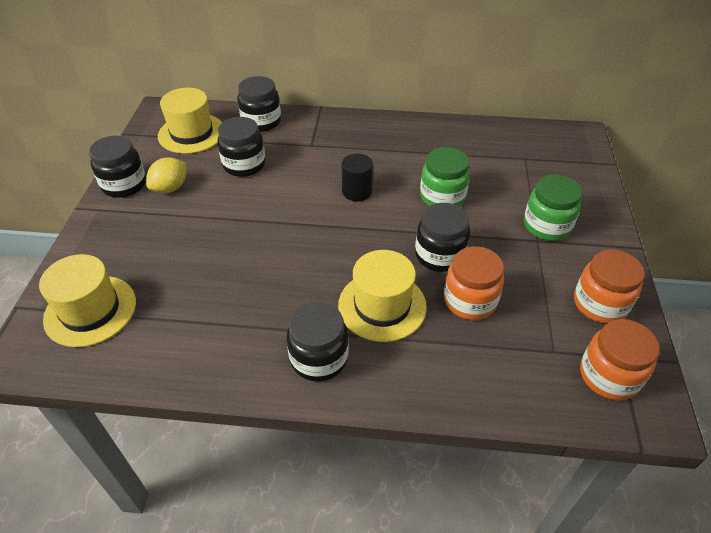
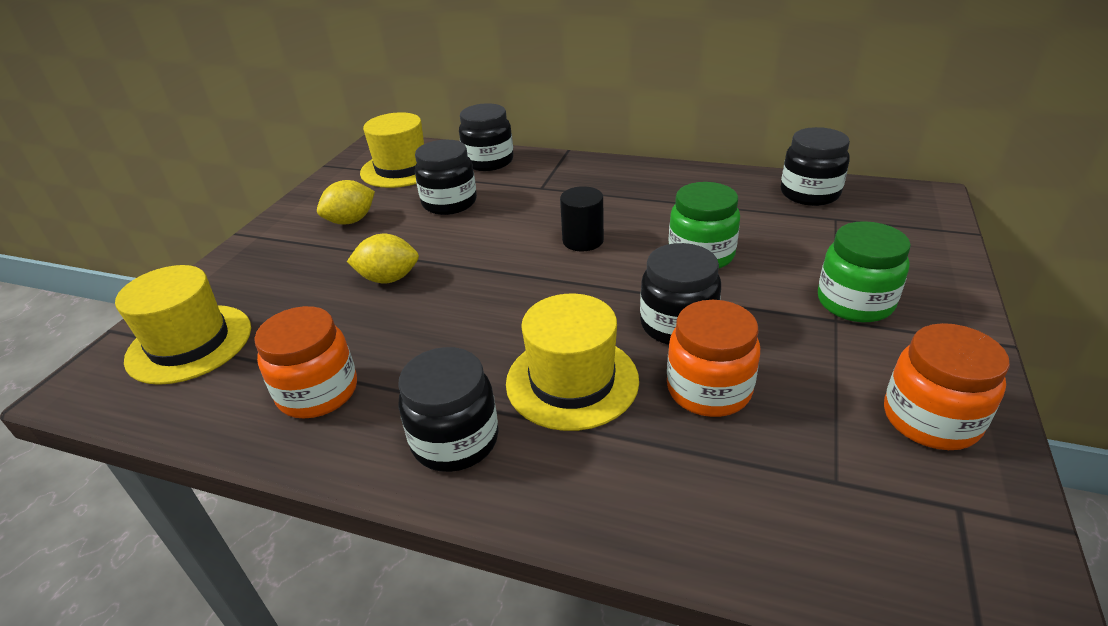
camera: 15 degrees right, 10 degrees down
(124, 185) = (300, 214): black jar -> black jar (809, 194)
(223, 238) = (388, 279): none -> yellow lemon
(609, 376) = (933, 536): orange jar -> orange jar (318, 392)

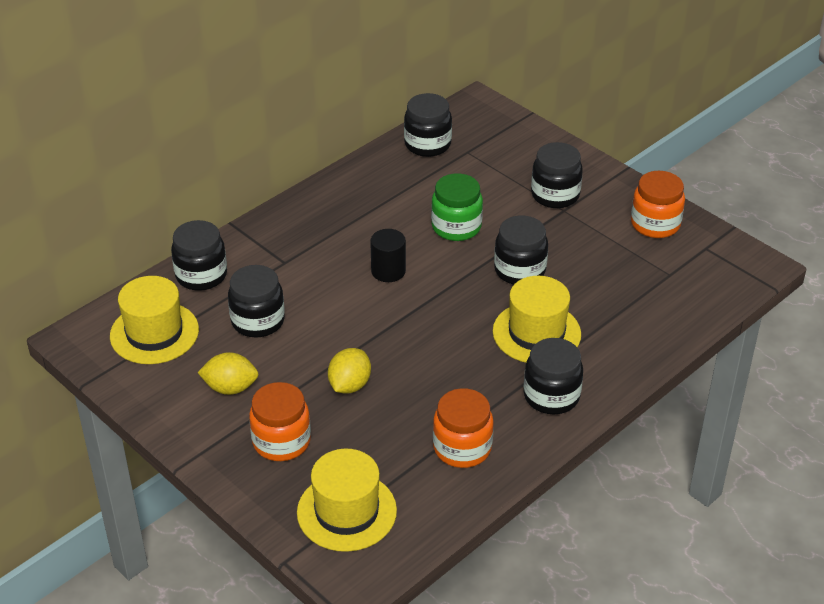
camera: 65 degrees left, 5 degrees up
(351, 221) = (230, 388): yellow lemon -> yellow lemon turned 75 degrees counterclockwise
(708, 390) = (582, 284): orange jar -> orange jar (281, 441)
(854, 302) = (555, 195): green jar -> black jar

